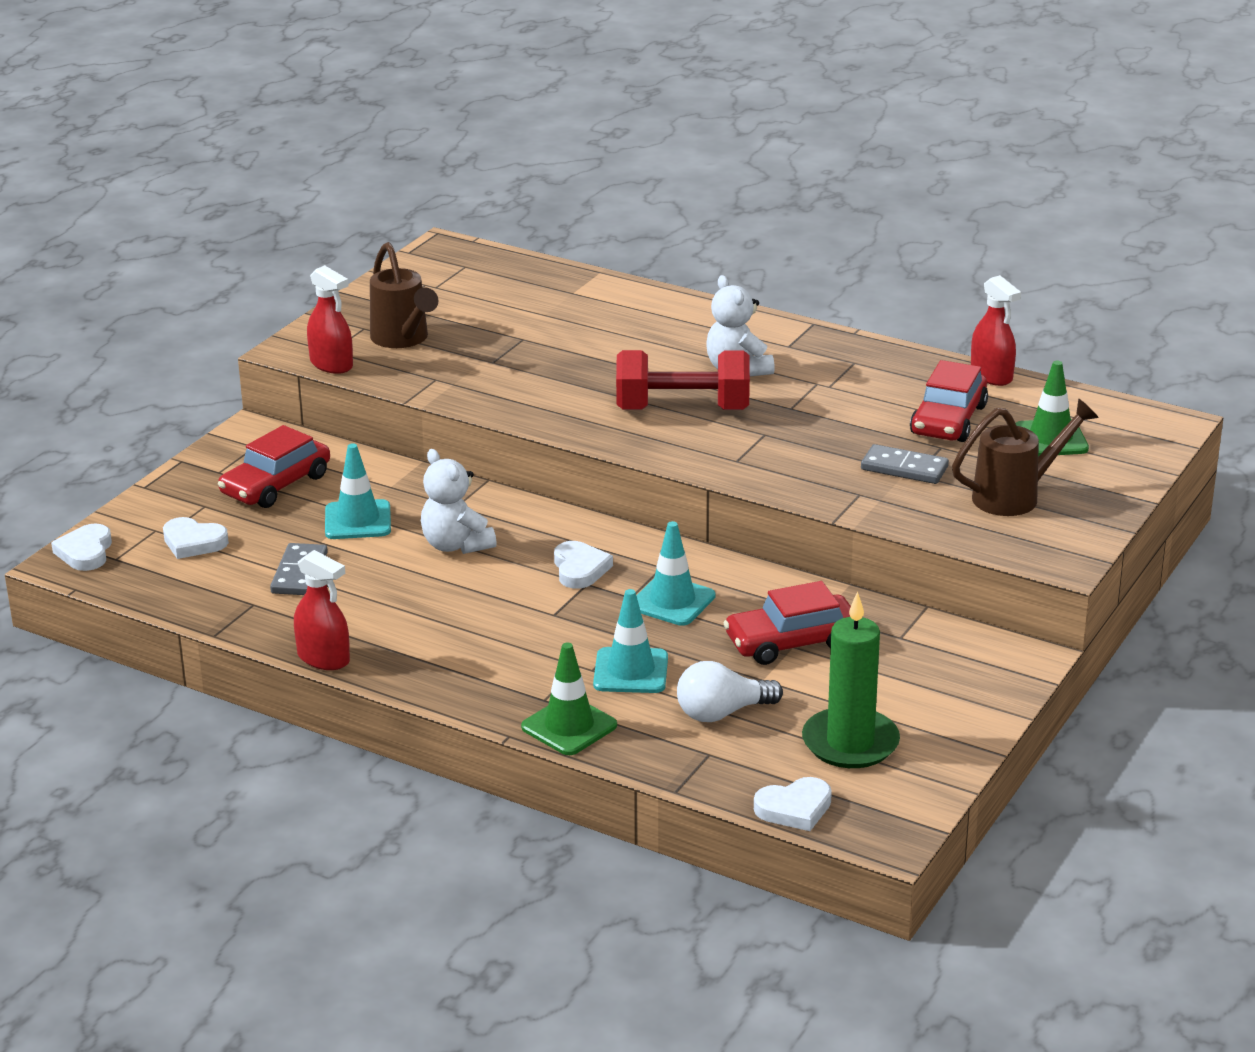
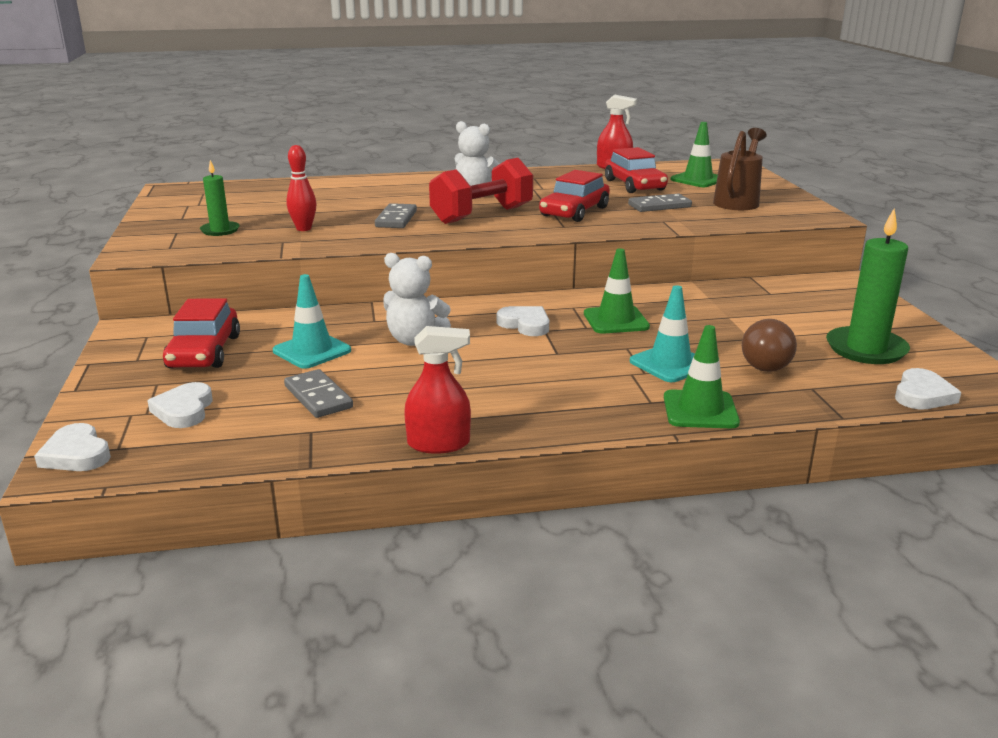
camera: 40 degrees left, 5 degrees down
(193, 542) = (184, 410): white heart -> white heart turned 105 degrees clockwise
(331, 364) = (183, 253): red spray bottle -> none
(403, 340) = (220, 230): brown watering can -> green candle
(479, 366) = (304, 229): none -> red bowling pin
(587, 383) = (396, 219): none -> grey domino
(672, 601) = (616, 320): turquoise traffic cone -> green traffic cone
(722, 713) = (769, 363): white light bulb -> brown light bulb
(792, 642) = (724, 315): red car -> red car (574, 212)

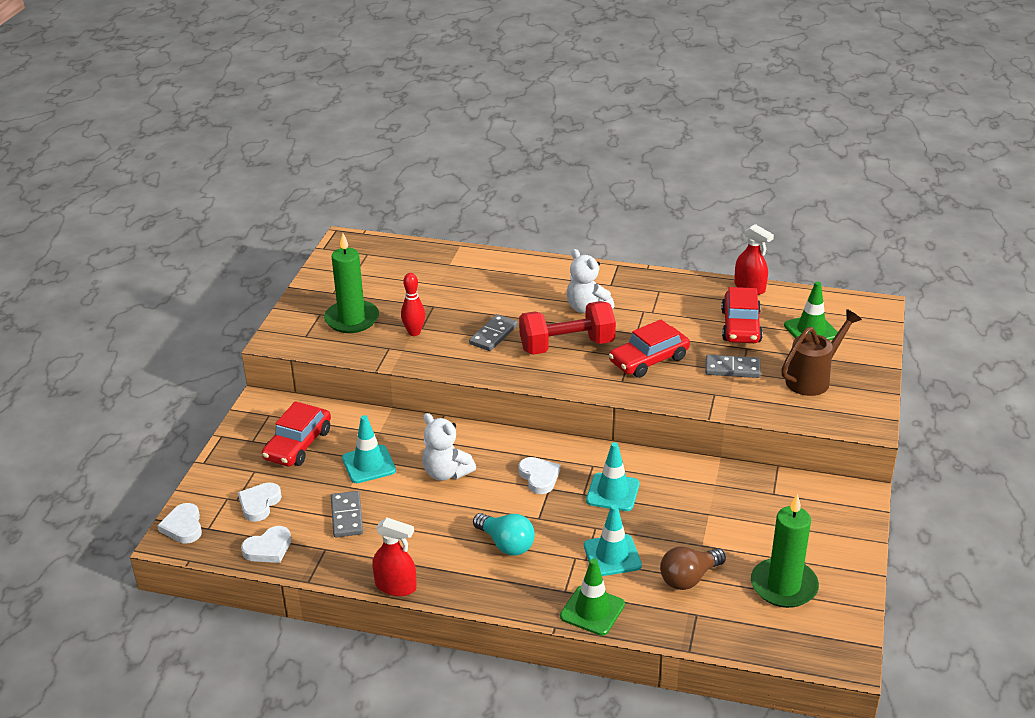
camera: 25 degrees right, 10 degrees up
(220, 230) = (352, 319): green candle -> green candle, size x1.74
(541, 379) = (506, 544): none -> turquoise light bulb
(616, 320) = (612, 492): green traffic cone -> turquoise traffic cone
(922, 395) = (774, 648): white heart -> white heart (268, 548)

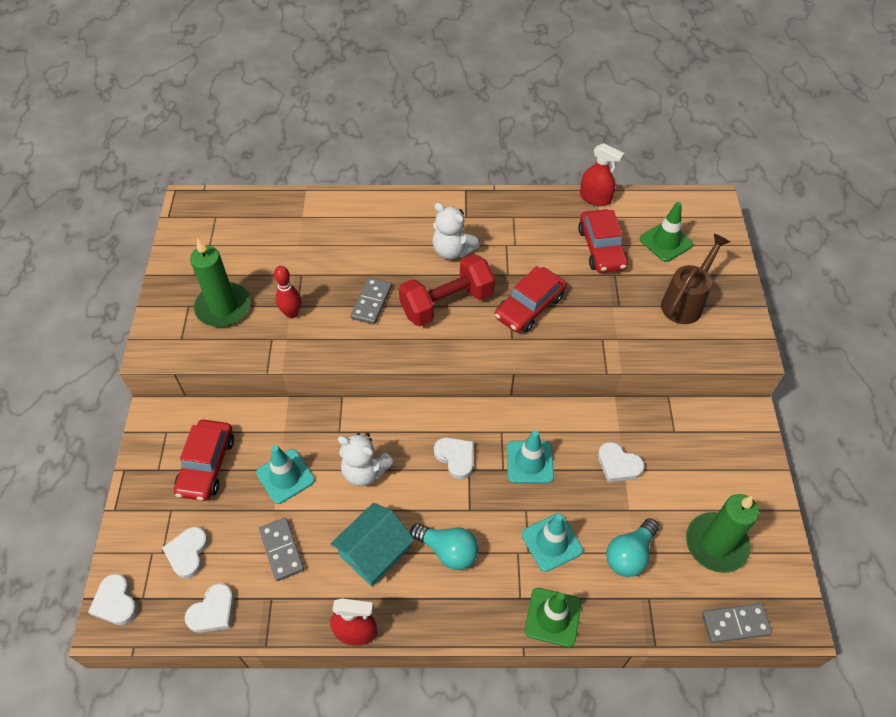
camera: 15 degrees left, 20 degrees up
(434, 533) = (374, 552): none -> turquoise house
(689, 578) = (629, 554): brown light bulb -> turquoise light bulb
(703, 509) = (618, 465): none -> white heart
(732, 369) = (609, 303): grey domino -> grey domino (735, 623)

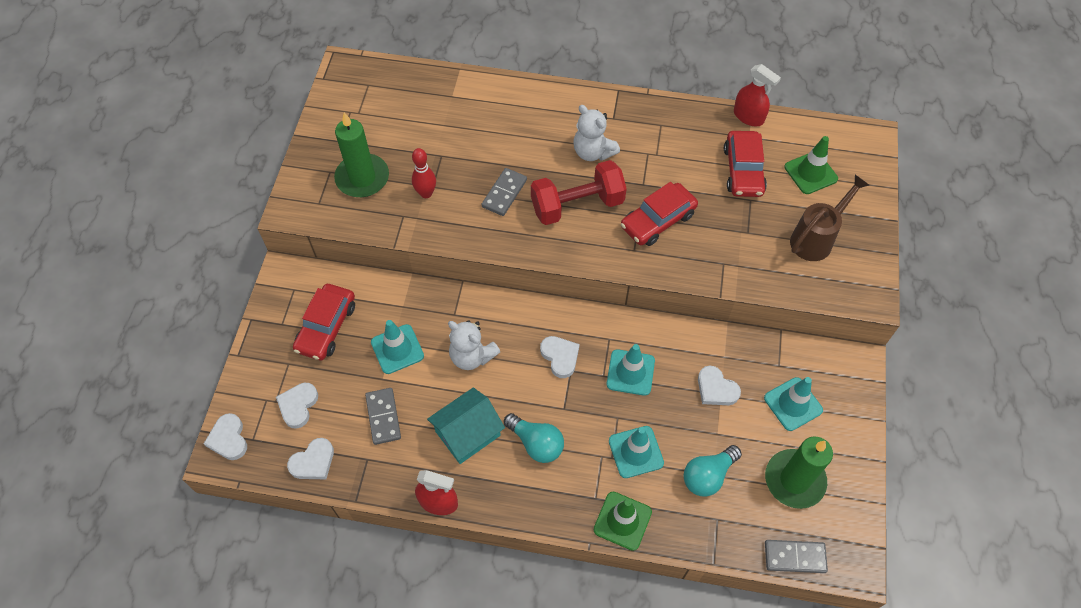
camera: 10 degrees right, 5 degrees up
(696, 467) = (793, 404): none -> turquoise traffic cone

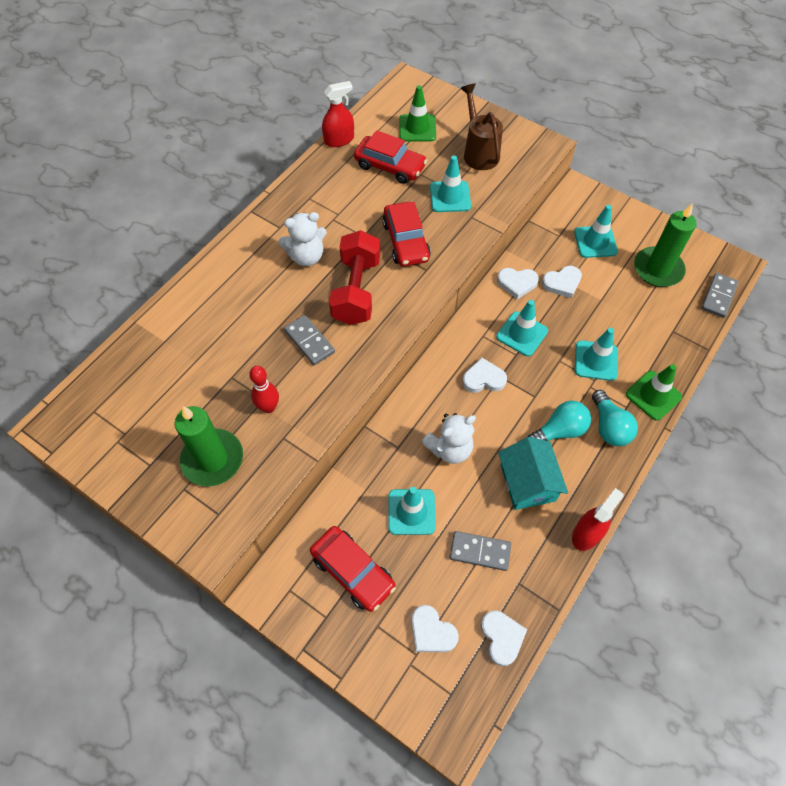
camera: 65 degrees left, 0 degrees up
(228, 439) = (439, 721): white heart -> white heart (517, 283)
(708, 475) = (634, 321): turquoise light bulb -> turquoise light bulb (609, 427)
(737, 235) = (450, 197): none -> turquoise traffic cone

